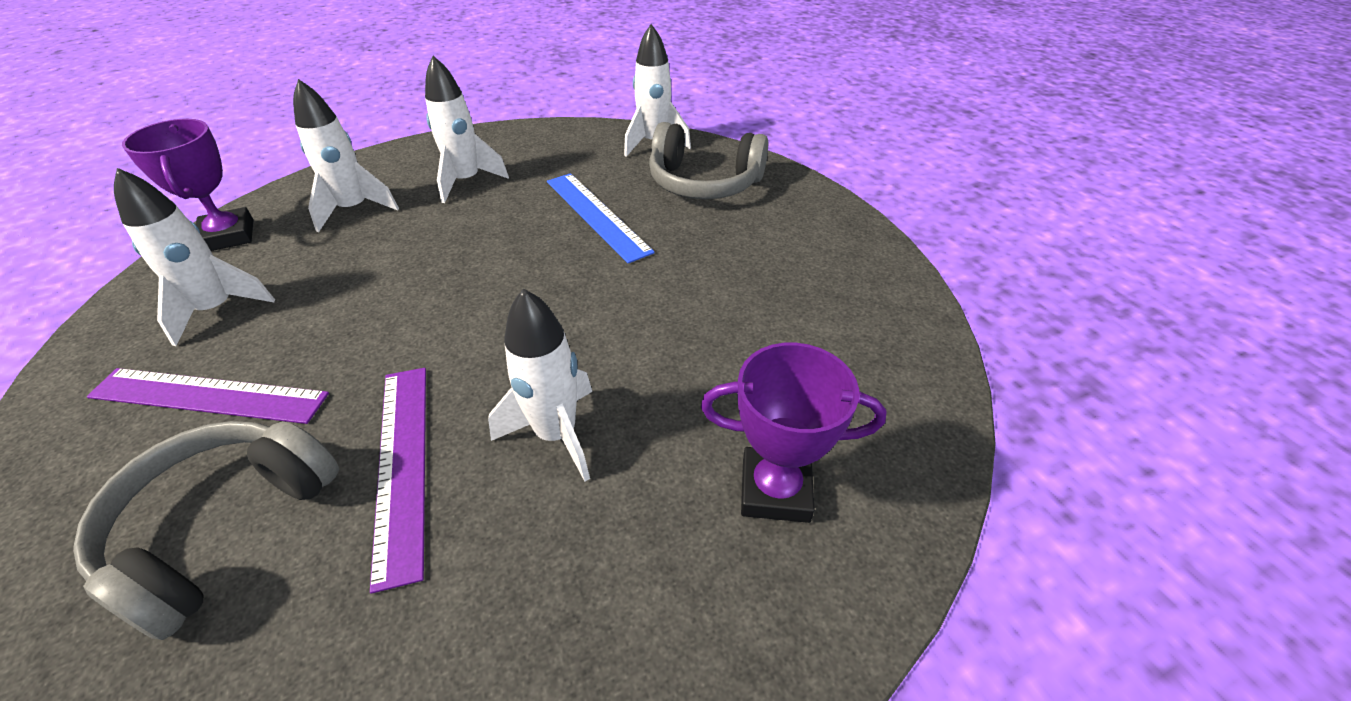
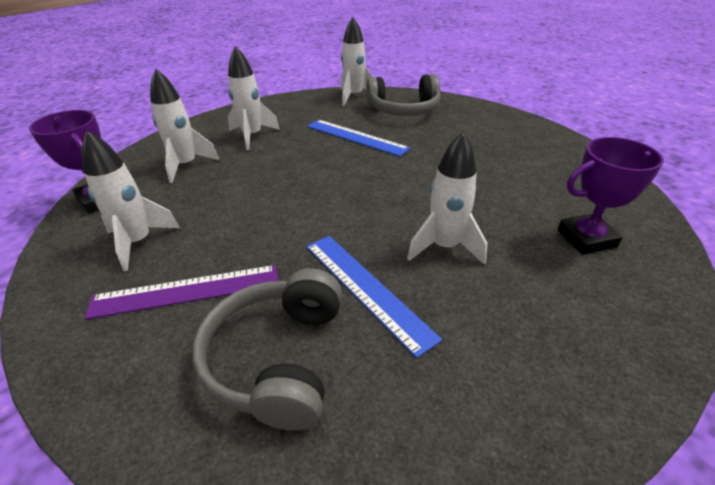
camera: 20 degrees left, 5 degrees down
(402, 464) = (366, 288): purple ruler -> blue ruler

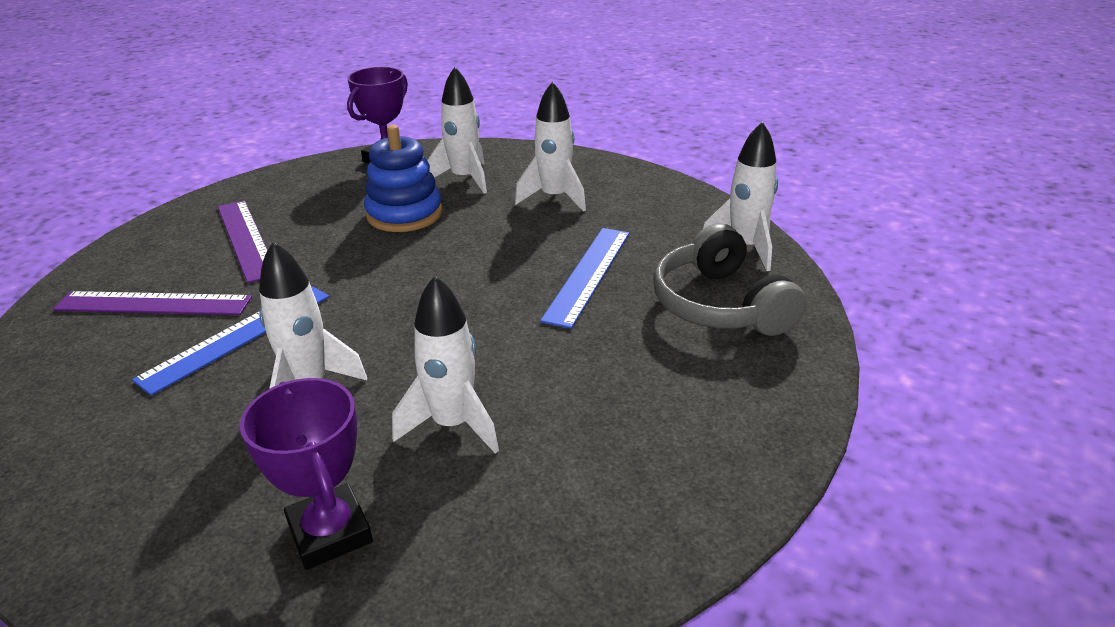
camera: 75 degrees right, 5 degrees down
(138, 242) = (318, 197): white rocket -> white rocket (452, 425)
(220, 195) = (404, 214): none -> blue stacking toy
(278, 358) = (153, 304): grey headphones -> purple ruler

